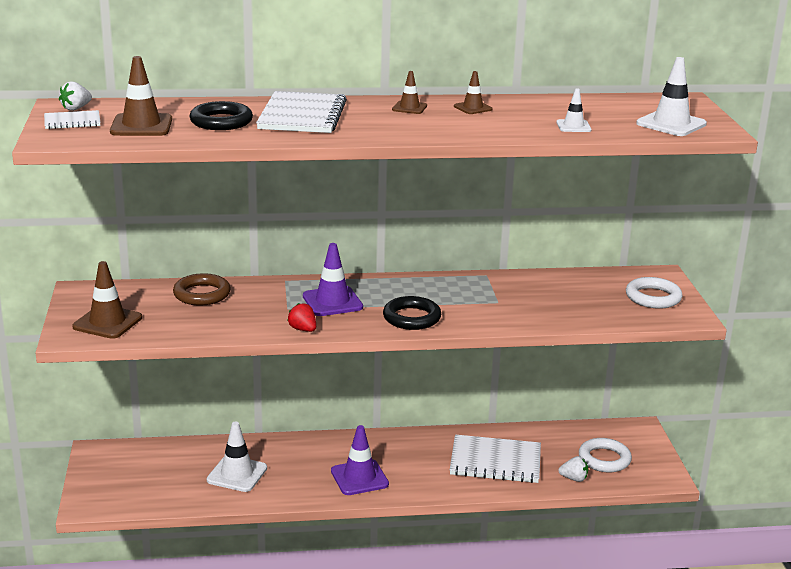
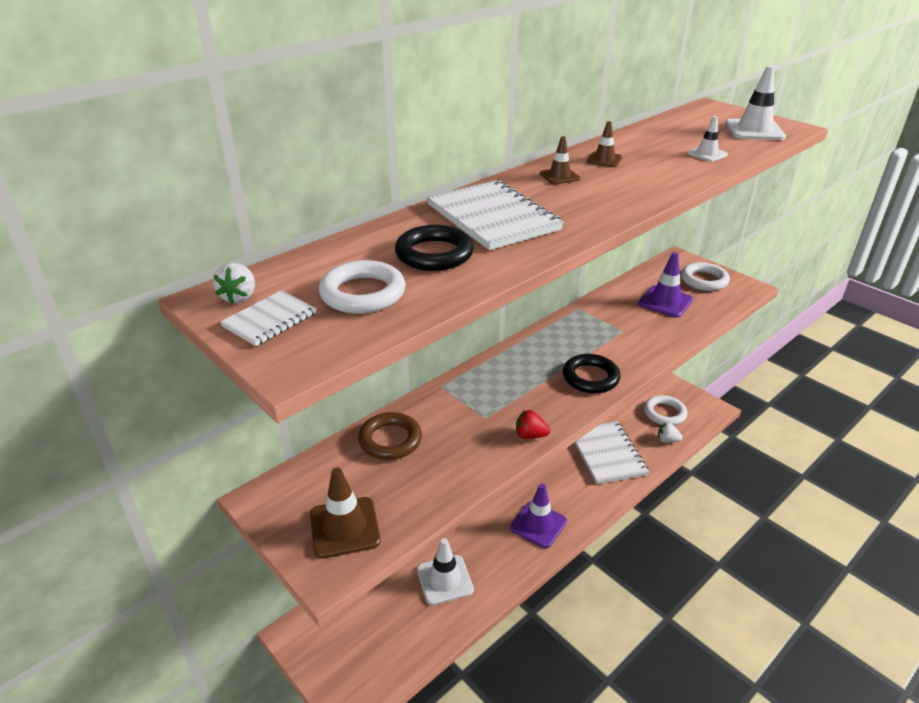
camera: 35 degrees left, 10 degrees up
(141, 126) = (363, 293): brown traffic cone -> white ring
(332, 302) = (510, 391): purple traffic cone -> purple traffic cone (665, 302)
(495, 461) = (607, 454): white notebook -> white notebook turned 75 degrees counterclockwise
(574, 478) = (667, 440): white strawberry -> white strawberry turned 135 degrees counterclockwise

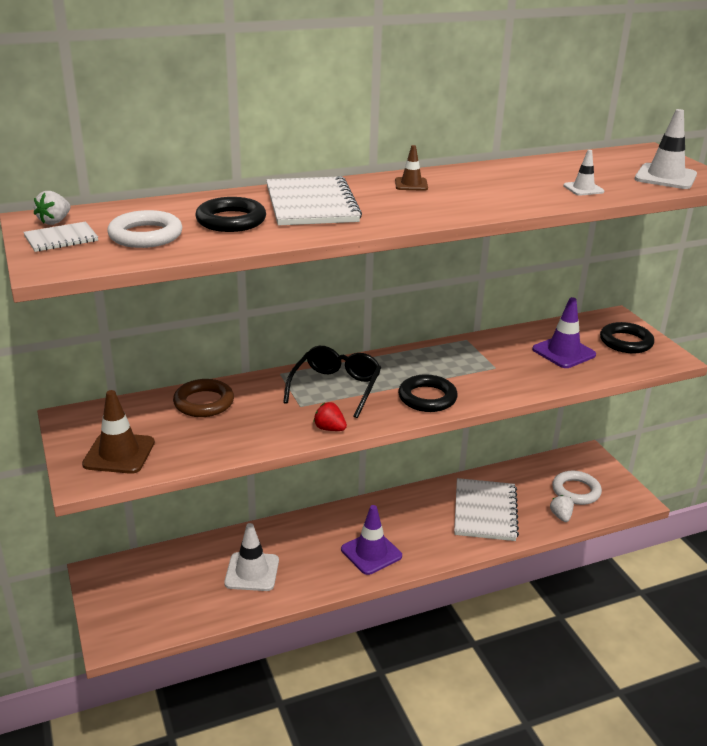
camera: 20 degrees right, 5 degrees down
(503, 388) = (335, 387): none -> black glasses
(604, 160) = (471, 178): brown traffic cone -> none
(667, 440) = (561, 516): white strawberry -> white strawberry turned 45 degrees clockwise
(704, 280) = (626, 342): white ring -> black ring

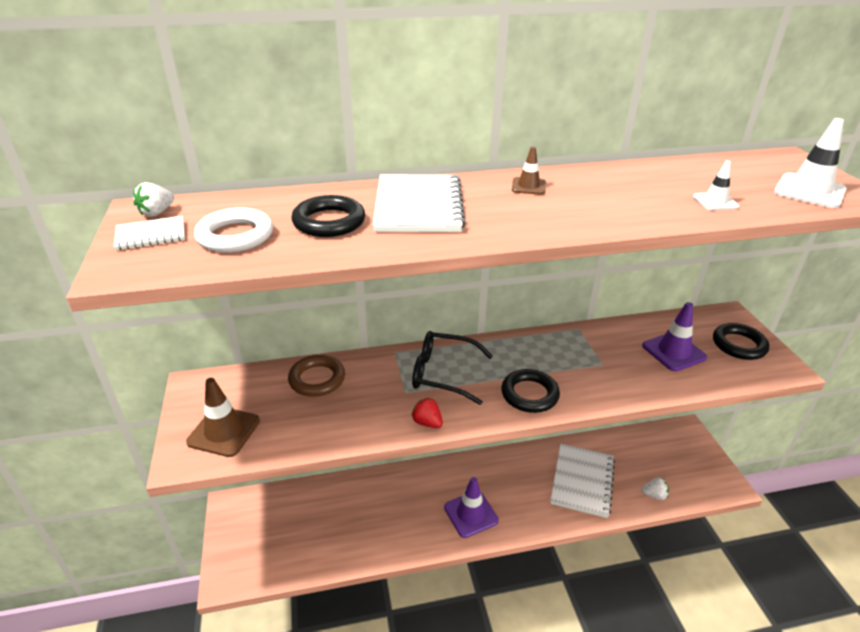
camera: 10 degrees right, 5 degrees up
(252, 572) = (361, 521): white traffic cone -> none
(335, 387) = (443, 373): black glasses -> black glasses turned 105 degrees counterclockwise
(561, 516) = (654, 495): white strawberry -> white strawberry turned 90 degrees clockwise
(576, 491) = (671, 468): white ring -> none

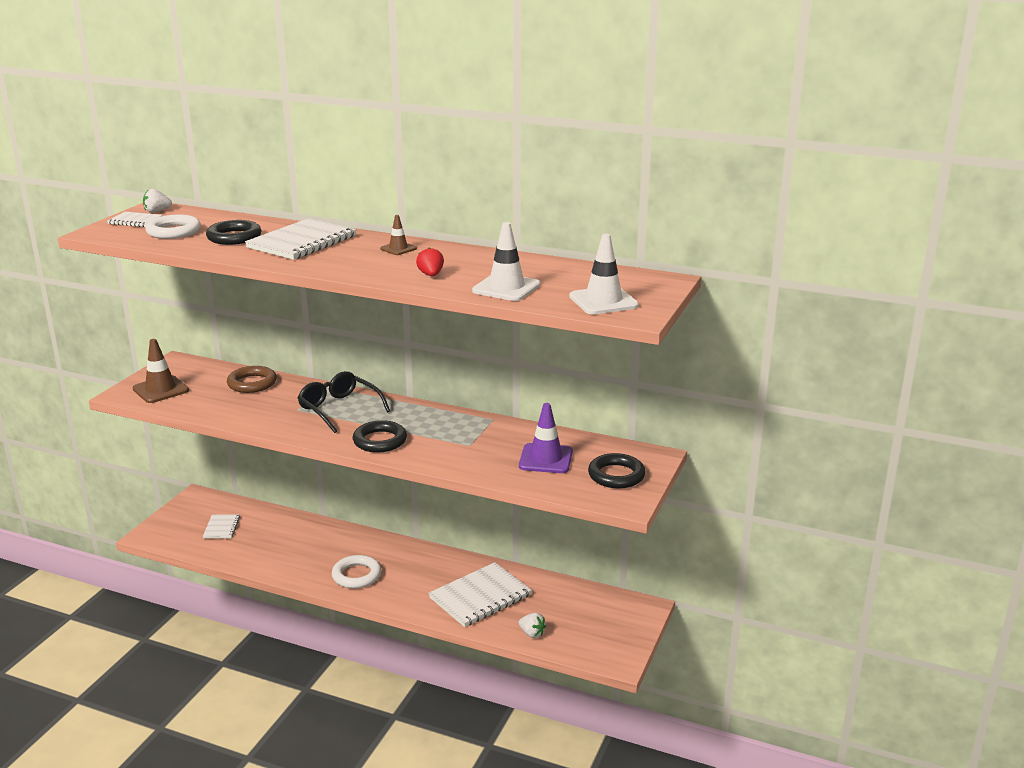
camera: 35 degrees right, 10 degrees down
(294, 528) = (222, 527): none -> white notebook
(427, 422) = (284, 429): red strawberry -> red strawberry (431, 275)
(471, 514) = (356, 575): purple traffic cone -> white ring
(715, 202) = (506, 288): white traffic cone -> white traffic cone, size x1.76

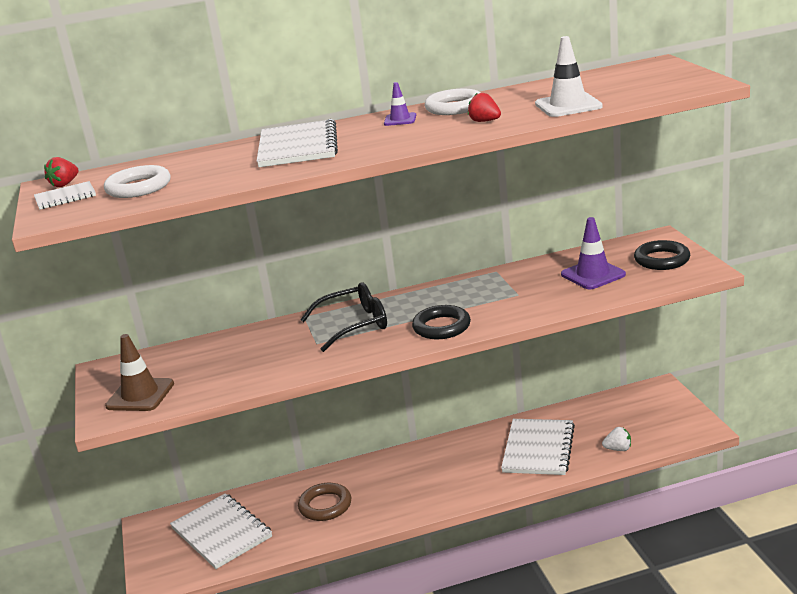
camera: 35 degrees left, 0 degrees up
(157, 211) = (65, 184): white strawberry -> red strawberry
(222, 527) = (221, 533): white notebook -> white notebook, size x1.95
(234, 237) = (219, 168): black ring -> none
(252, 383) = (226, 347): brown ring -> brown ring (325, 506)
(339, 409) = (354, 325): black glasses -> black glasses turned 150 degrees clockwise
(356, 575) = (414, 493): white ring -> white ring (454, 107)
(398, 249) = (400, 120): brown traffic cone -> purple traffic cone
(603, 301) = (659, 86): white traffic cone -> none

